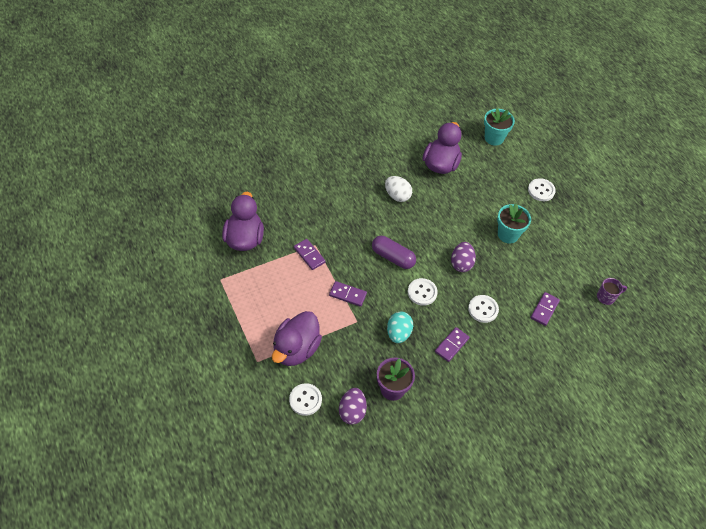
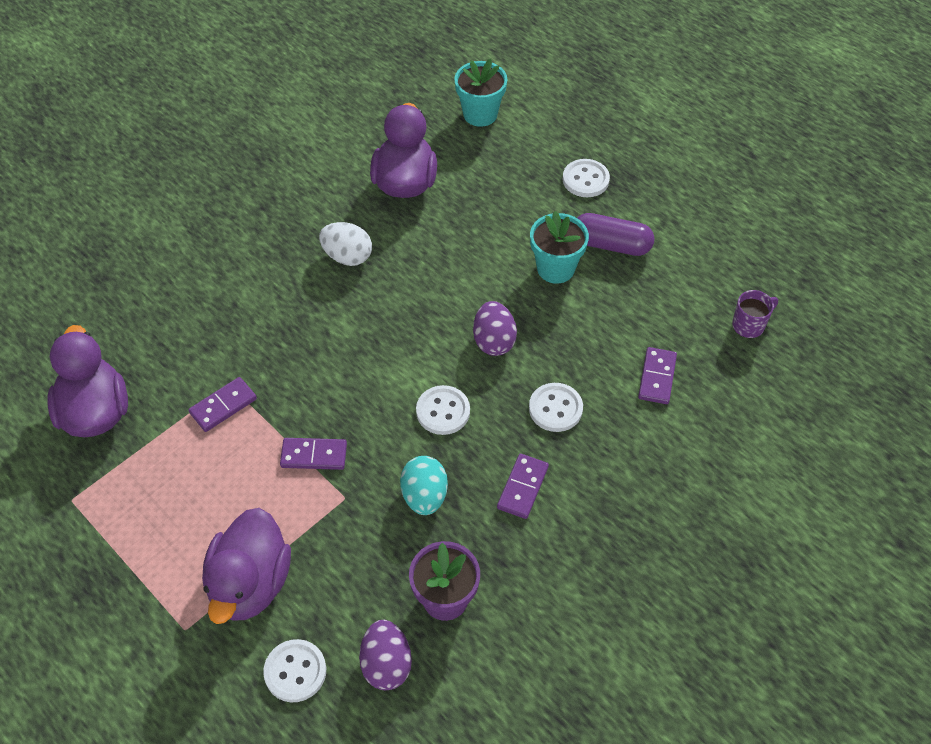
camera: 15 degrees left, 0 degrees up
(309, 255) = (223, 406): purple domino -> purple domino turned 75 degrees counterclockwise
(393, 257) = (373, 365): purple capsule -> purple capsule (611, 245)

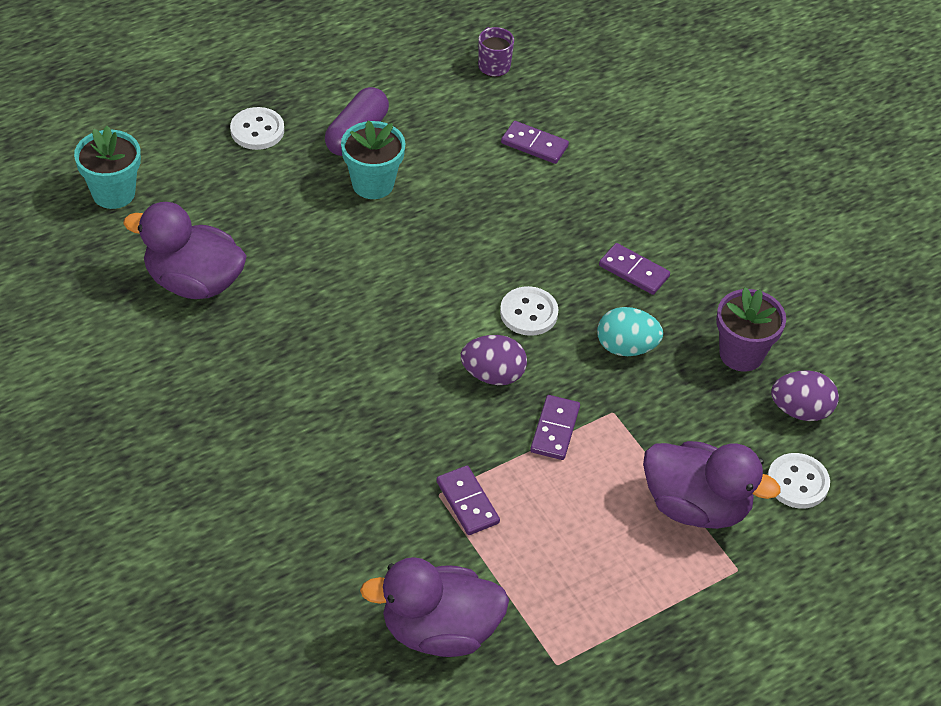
camera: 80 degrees left, 5 degrees down
(347, 256) = (288, 355): white egg -> none
(494, 341) = (452, 254): purple egg -> purple egg (493, 375)
(555, 408) = (550, 226): white button -> none

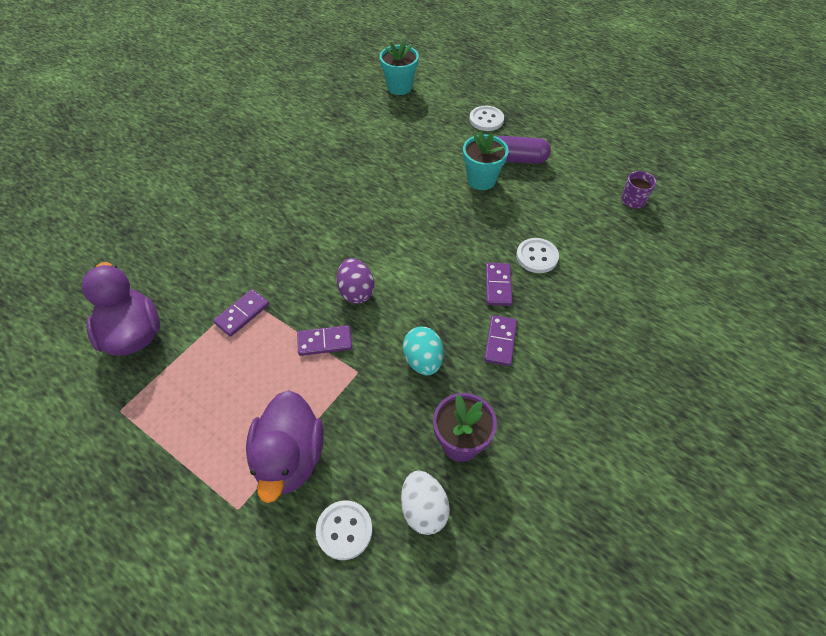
camera: 70 degrees right, 5 degrees up
(194, 282) = (355, 136): purple duck -> none
(529, 313) = (422, 293): white button -> white button (537, 256)
(534, 145) = (578, 245): purple domino -> purple domino (498, 285)
(800, 410) = (424, 509): purple egg -> white egg

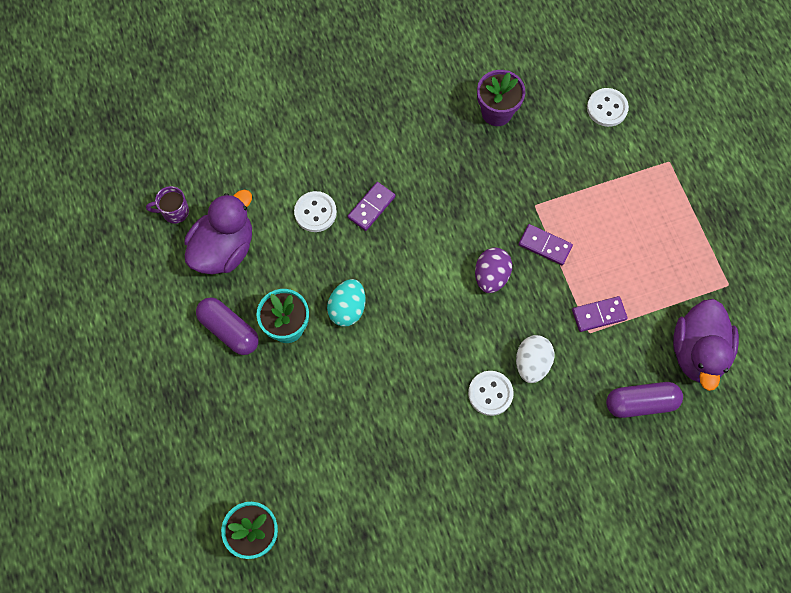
camera: 145 degrees left, 15 degrees up
(173, 271) = (641, 403): none -> purple capsule
(290, 457) = (618, 173): purple duck -> purple duck (224, 249)
(423, 360) = (480, 183): turquoise egg -> turquoise egg (347, 308)
(424, 509) = (549, 90): white egg -> white egg (532, 363)
(486, 120) = (207, 408): white button -> white button (490, 393)
(500, 341) = (411, 161): purple domino -> none

